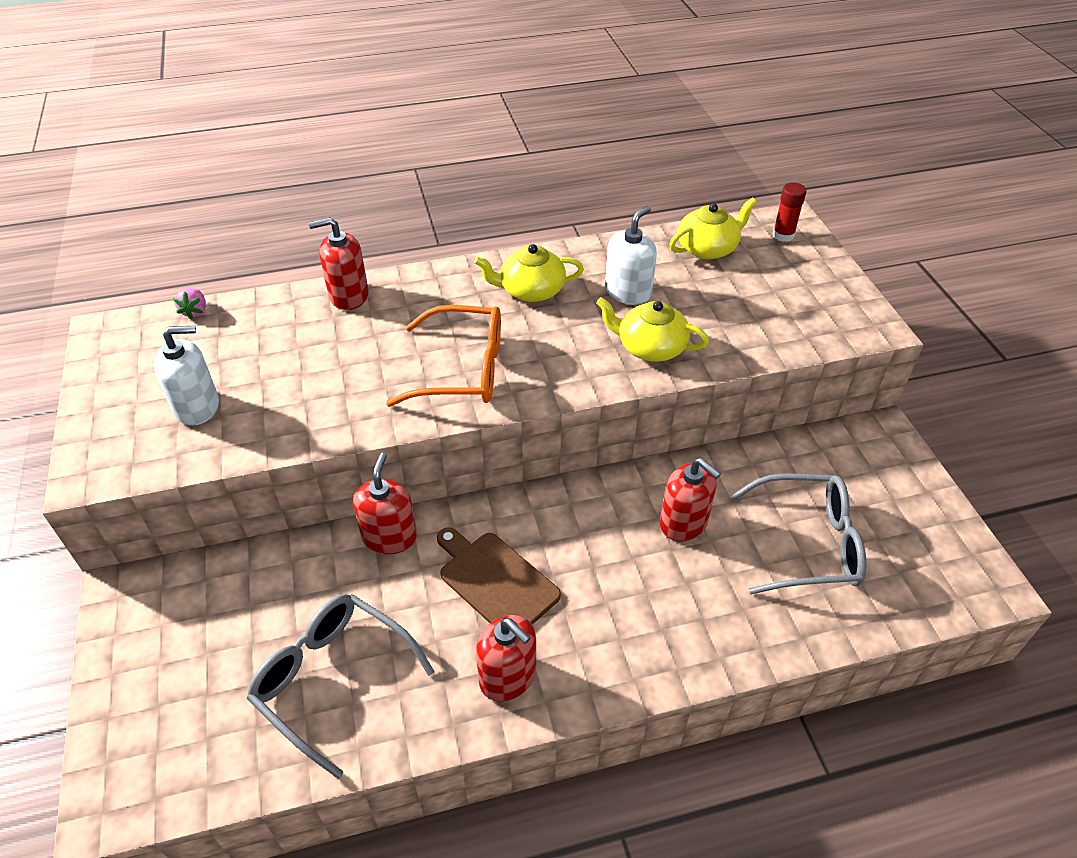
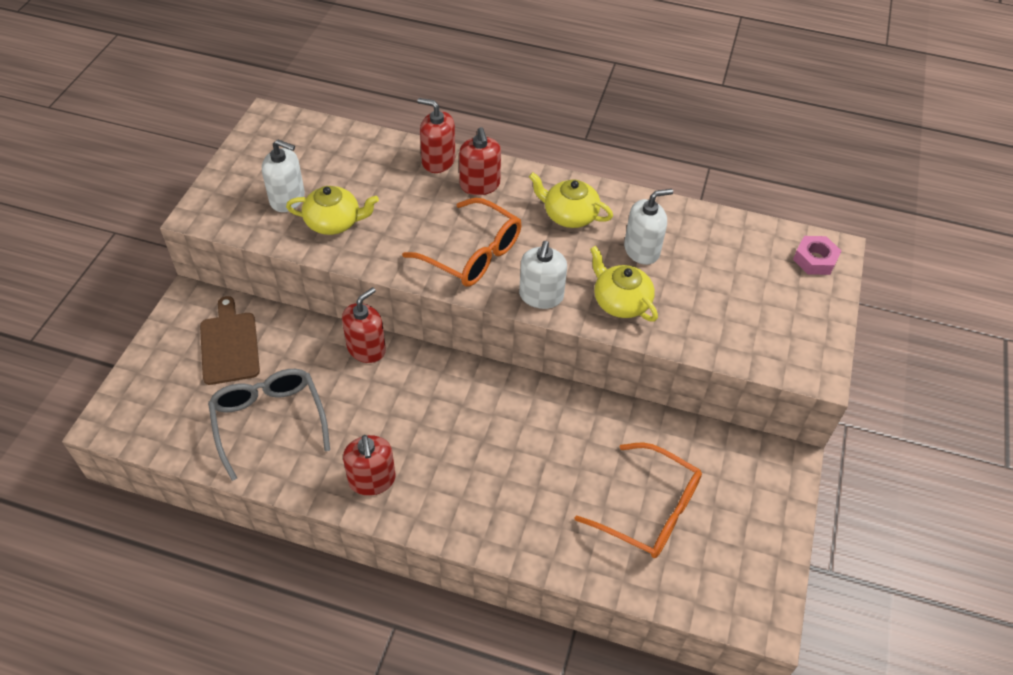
camera: 30 degrees right, 5 degrees up
(195, 311) = (332, 128): pink strawberry -> none
(496, 581) = (411, 415): brown cutting board -> brown cutting board (229, 345)
(569, 378) = (541, 296): none -> white soap dispenser
(683, 523) = (570, 445): red soap dispenser -> red soap dispenser (480, 185)
(707, 248) = (739, 242): yellow teapot -> yellow teapot (334, 222)
(783, 235) = (815, 259): red glue stick -> pink nut
(808, 544) = (650, 510): grey glasses -> orange glasses

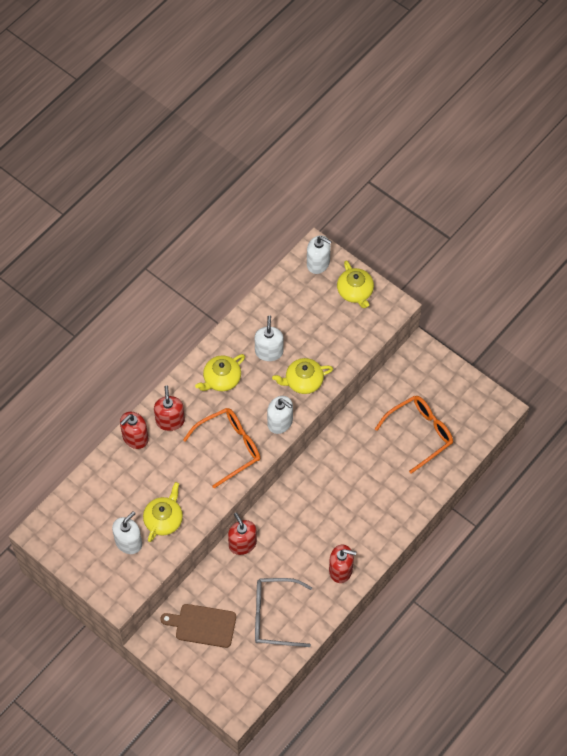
camera: 65 degrees left, 10 degrees up
(480, 185) = (170, 421): red soap dispenser -> red soap dispenser turned 105 degrees counterclockwise
(803, 315) = (355, 292): none -> yellow teapot
(815, 259) = (318, 263): pink nut -> white soap dispenser

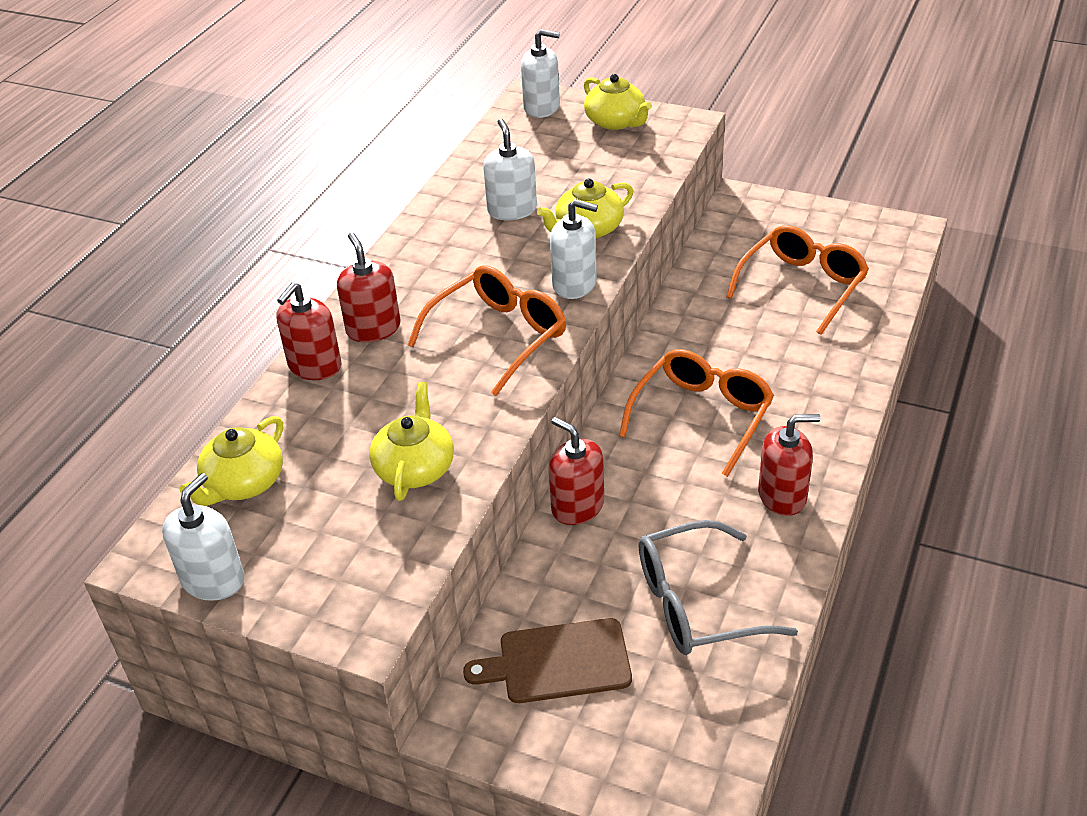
camera: 15 degrees left, 20 degrees down
(128, 542) = (354, 522): white soap dispenser -> white soap dispenser (213, 580)
(221, 379) = (445, 258): yellow teapot -> yellow teapot (243, 483)
(325, 508) = (702, 416): none -> orange glasses

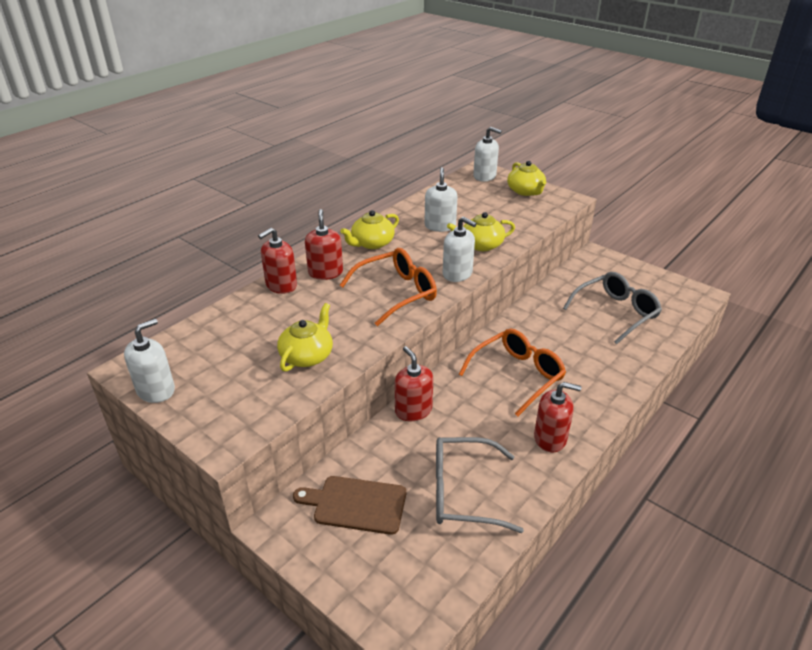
camera: 15 degrees right, 5 degrees down
(243, 483) = (205, 340): yellow teapot -> yellow teapot (372, 243)
(802, 286) = (616, 312): orange glasses -> grey glasses

